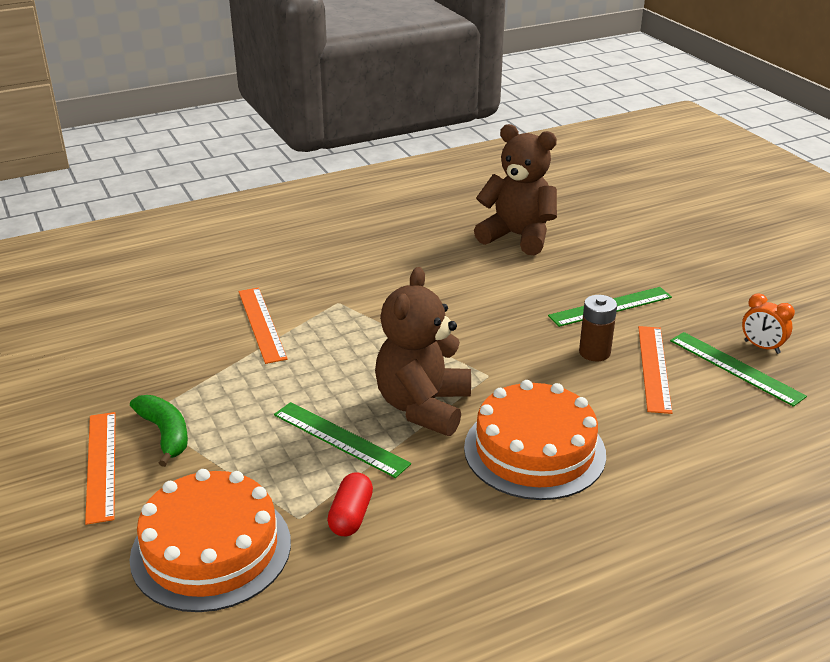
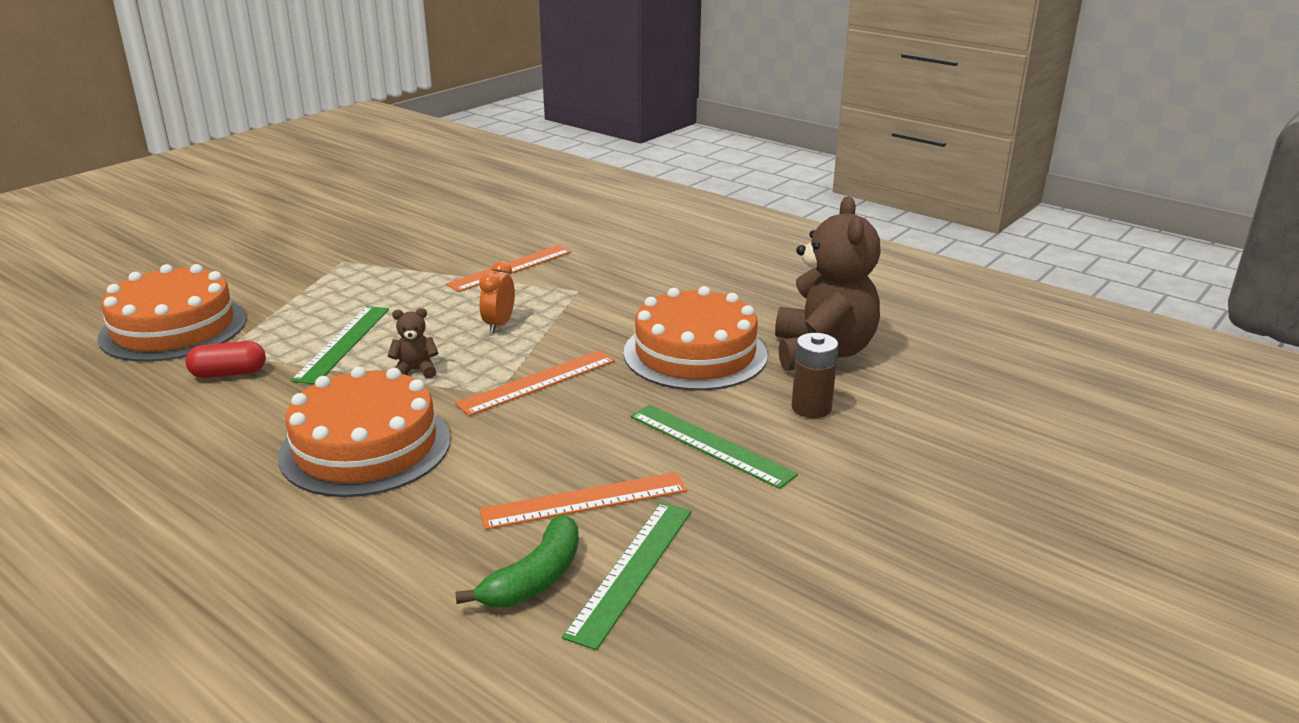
camera: 65 degrees right, 5 degrees down
(101, 465) = (270, 264): orange ruler -> orange ruler (537, 382)
(165, 434) = (320, 274): green banana -> green banana (535, 578)
(423, 407) = (415, 370): brown teddy bear -> brown teddy bear, size x0.41
(485, 280) = (695, 353): none -> orange cake
(594, 352) = (589, 451): brown battery -> brown battery (811, 408)
(761, 347) = (708, 589): orange clock -> orange clock (499, 325)

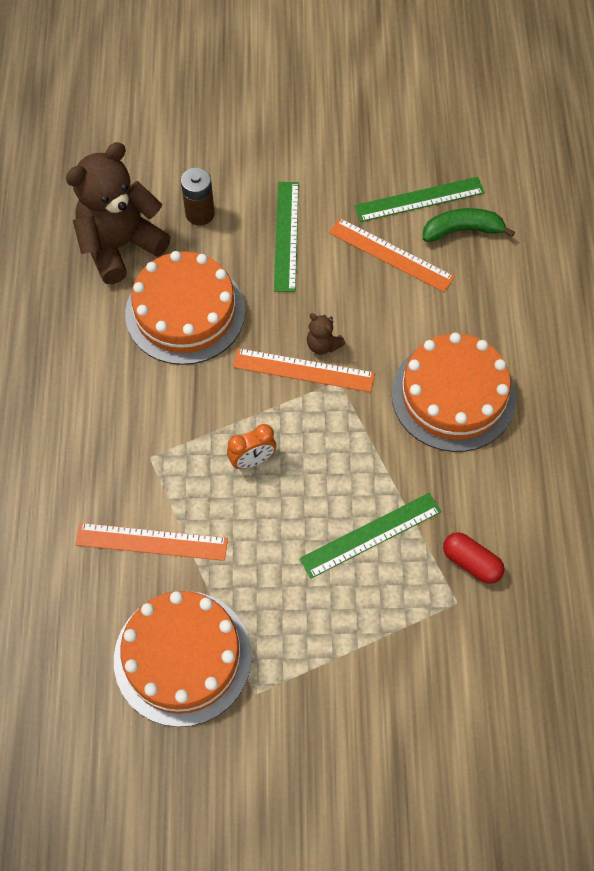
camera: 130 degrees left, 35 degrees up
(173, 328) = (466, 682): orange cake -> orange cake (182, 657)
(415, 370) = (358, 452): brown teddy bear -> brown teddy bear (323, 345)

